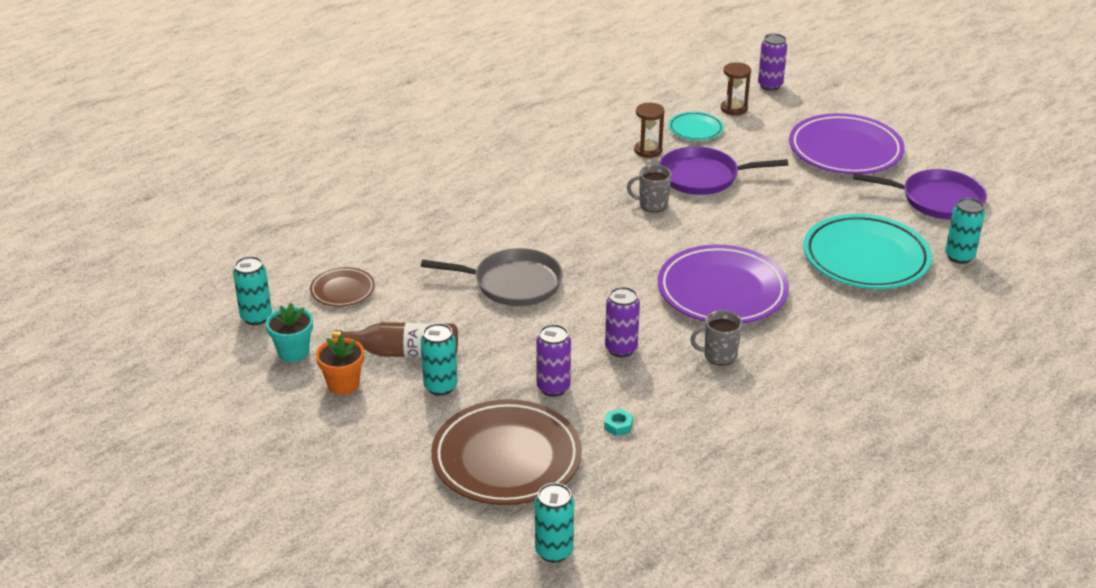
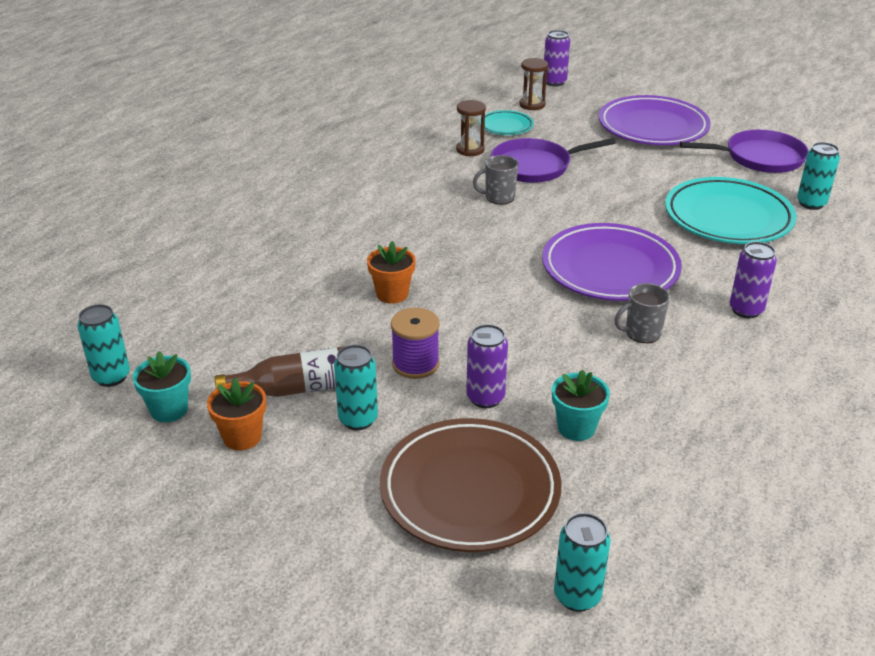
camera: 15 degrees left, 0 degrees up
(342, 290) = (204, 331): brown plate -> none
(507, 349) = (415, 364): none -> purple spool
(513, 283) = (392, 294): grey pan -> orange flower pot
(618, 426) = (576, 428): turquoise nut -> turquoise flower pot
(621, 349) = (538, 343): purple can -> purple can (746, 310)

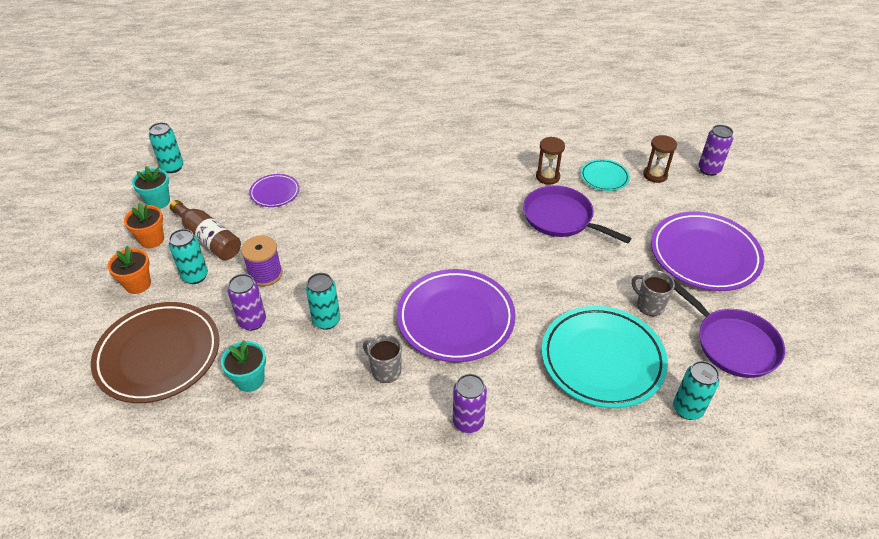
camera: 55 degrees right, 10 degrees up
(279, 312) = (275, 193): none -> purple plate
(392, 294) = (331, 228): orange flower pot -> orange flower pot (138, 284)
(499, 197) = (496, 220): grey mug -> grey mug (649, 305)
(577, 596) = (89, 447): turquoise can -> turquoise can (326, 320)

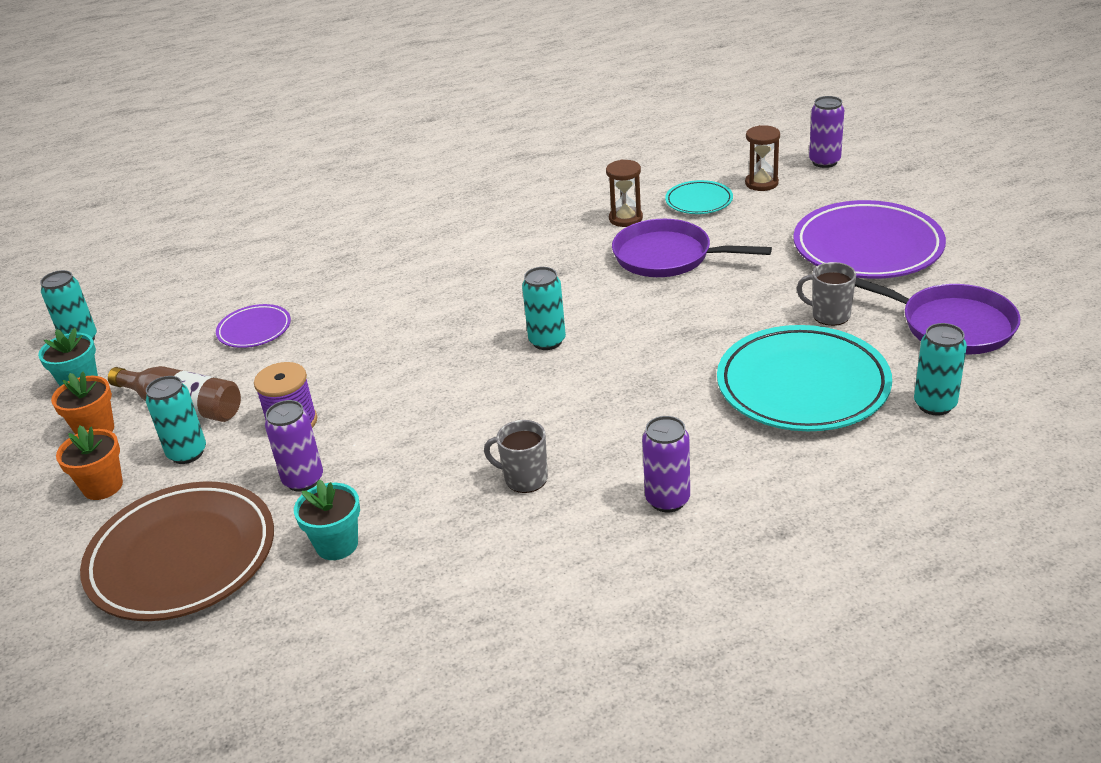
camera: 15 degrees left, 10 degrees down
(326, 320) = (411, 449): turquoise can -> turquoise can (547, 341)
(455, 319) = (589, 397): purple plate -> none

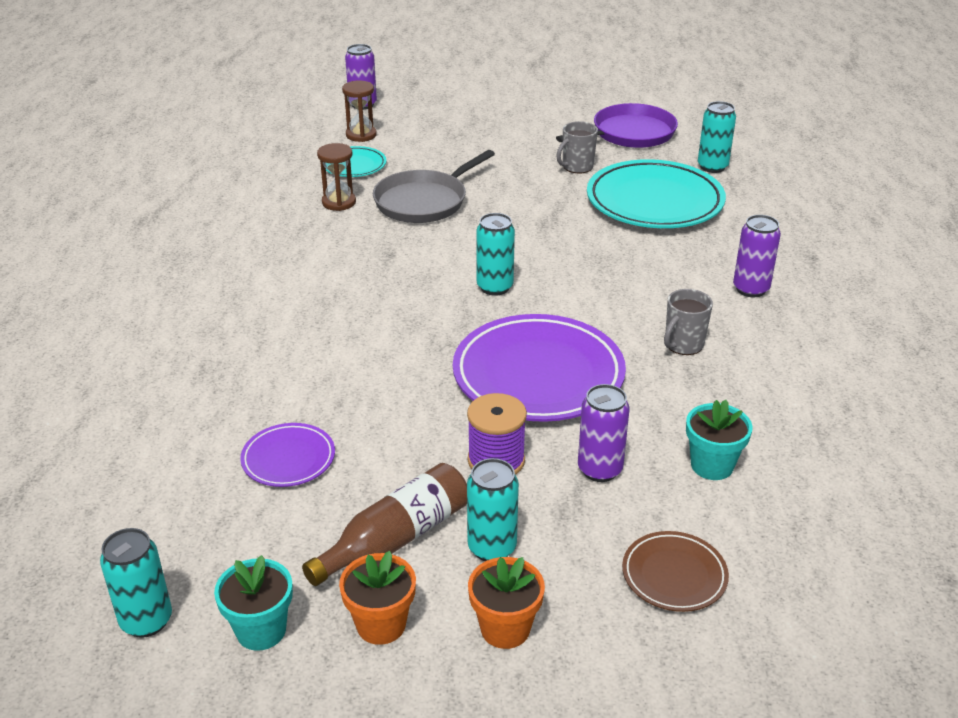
camera: 70 degrees left, 0 degrees up
(182, 557) = (674, 575): brown plate -> brown plate, size x0.50
(667, 256) = (424, 202): purple pan -> grey pan
(867, 247) = (504, 128): purple plate -> purple plate (538, 375)

